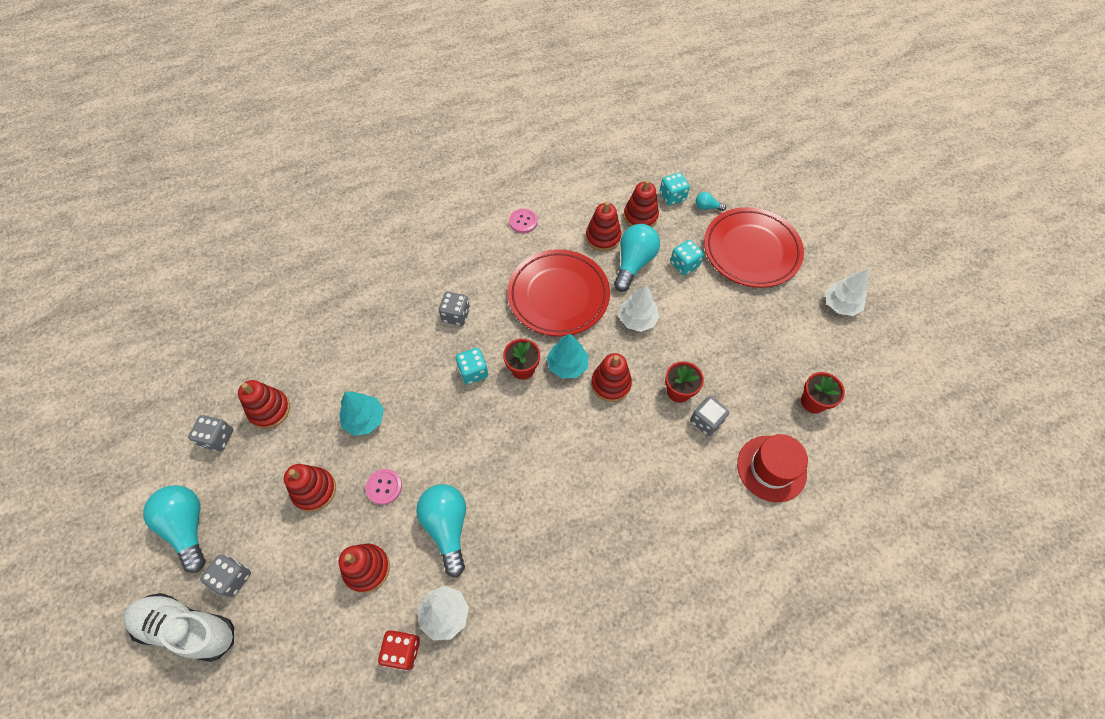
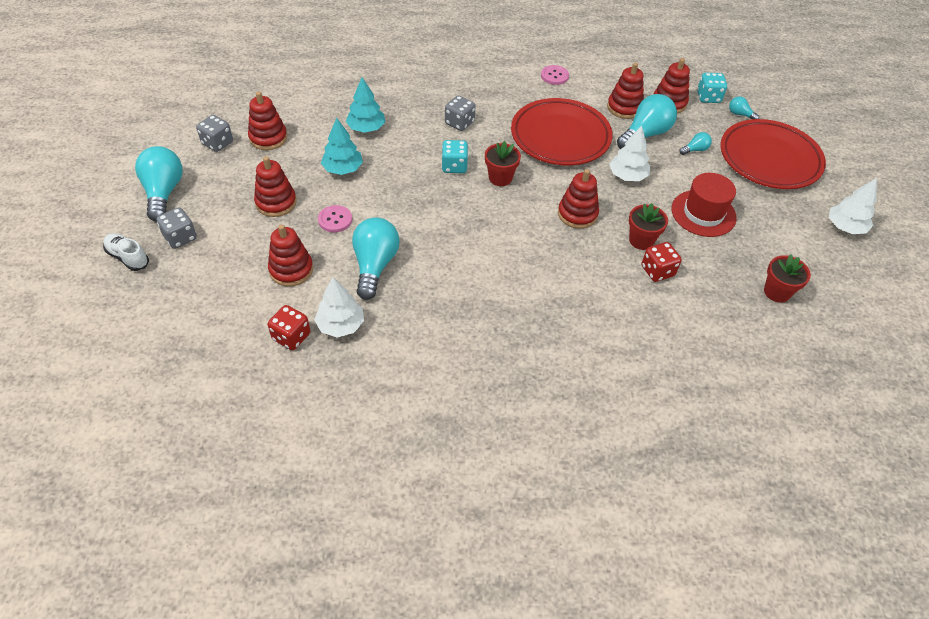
camera: 20 degrees right, 10 degrees down
(187, 628) = (128, 257): white shoe -> white shoe, size x0.57
(567, 365) = (543, 188): turquoise tree -> turquoise tree (366, 128)
(684, 264) = (695, 150): turquoise dice -> turquoise light bulb
(706, 421) = (657, 271): grey dice -> red dice
(771, 468) = (706, 328): red hat -> red hat (703, 213)

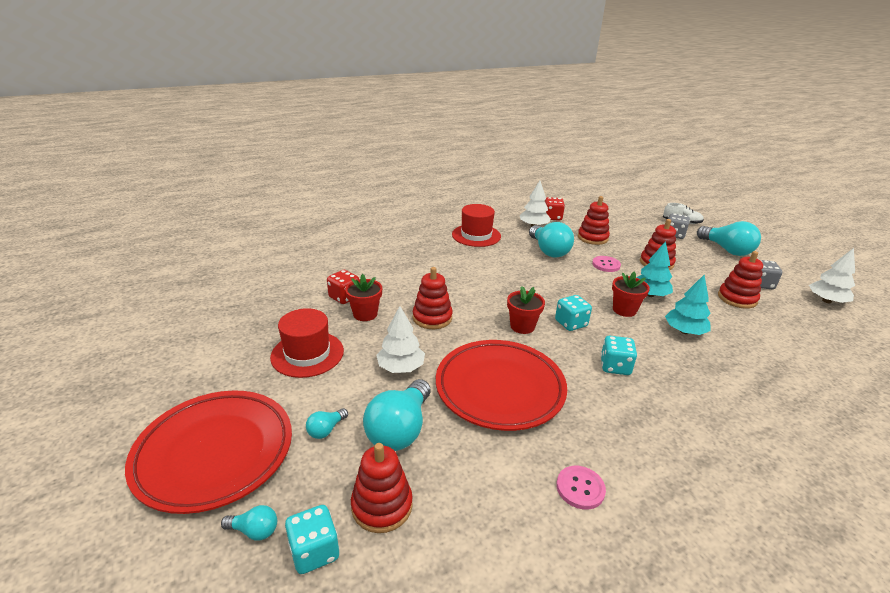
camera: 155 degrees right, 20 degrees down
(441, 331) = (476, 235): none -> red hat
(459, 123) = (615, 366): grey dice -> turquoise dice
(624, 108) = (446, 466): red stacking toy -> none
(777, 292) = (234, 309): red flower pot -> red flower pot (624, 310)
(845, 227) = (133, 388): white tree -> white tree (826, 301)

